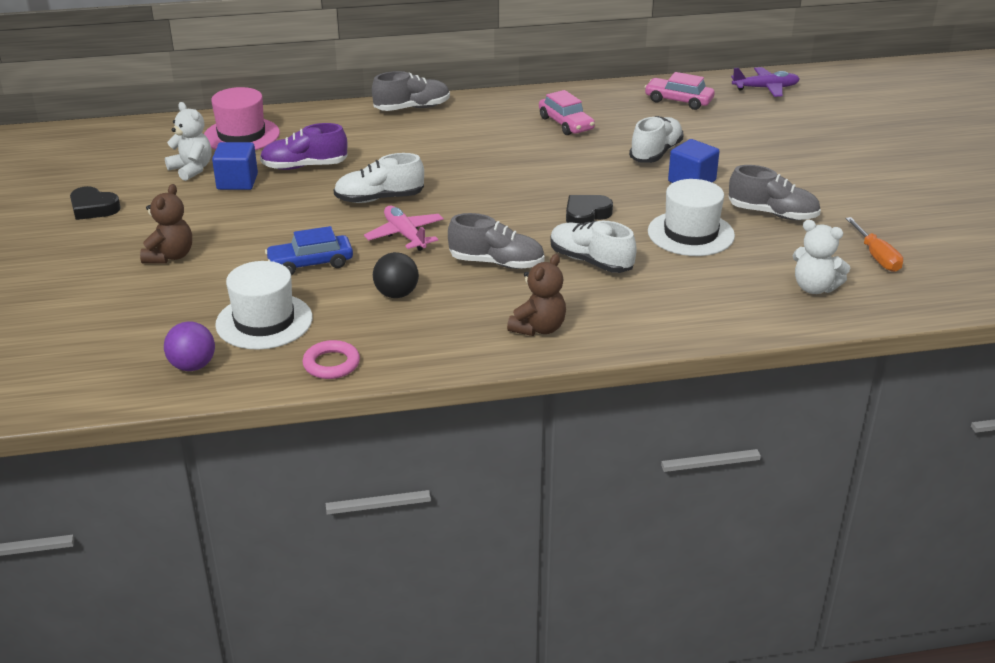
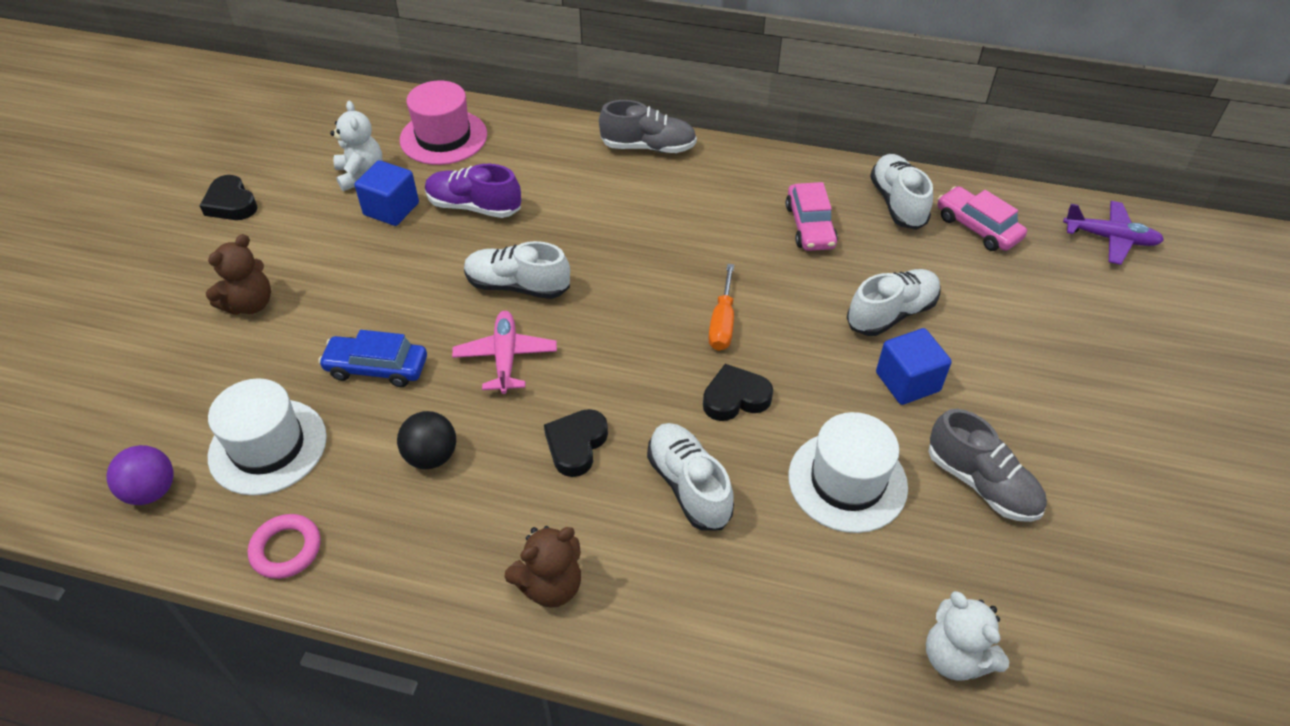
camera: 25 degrees right, 15 degrees up
(496, 263) = (576, 445): grey shoe -> black heart
(616, 100) = (897, 203): none -> white shoe
(876, 256) = (1084, 627): orange screwdriver -> orange screwdriver (722, 322)

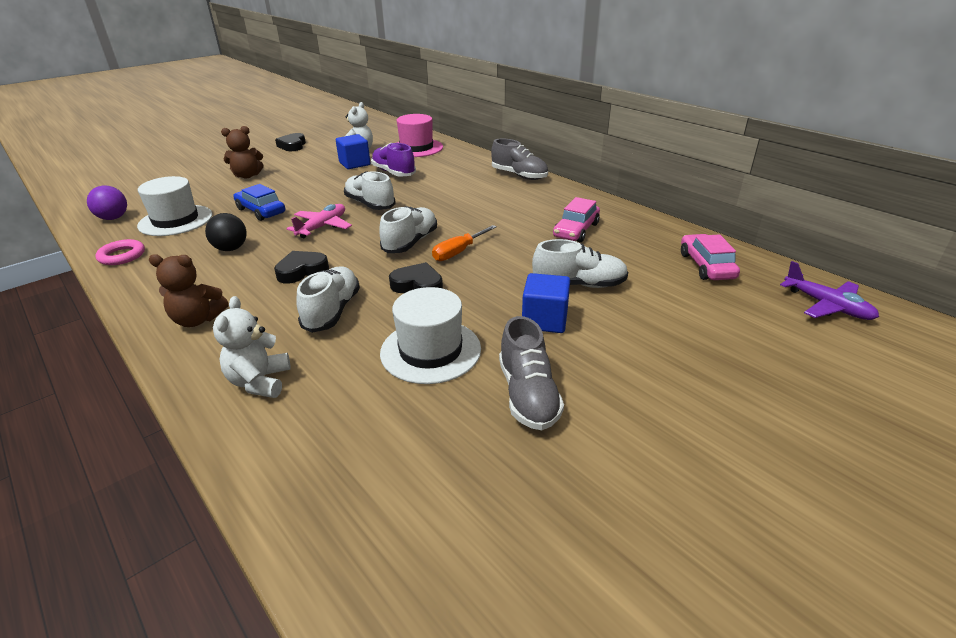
camera: 35 degrees right, 15 degrees down
(897, 203) = (655, 238): white shoe -> white shoe (410, 242)
(955, 657) = (366, 483): white teddy bear -> white teddy bear (260, 382)

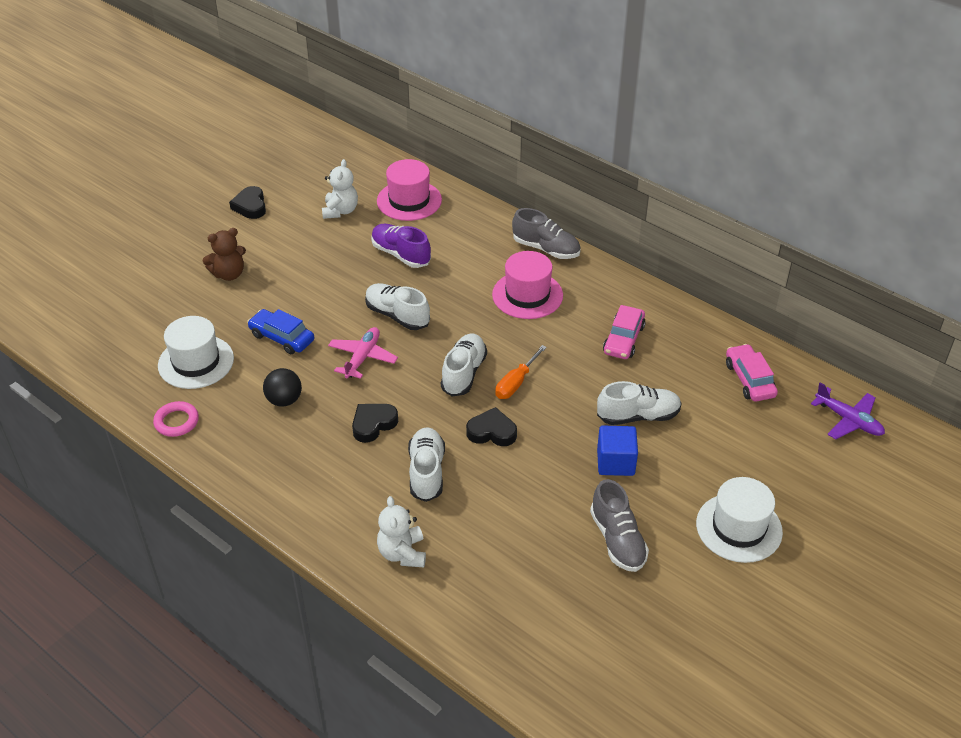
camera: 10 degrees left, 10 degrees up
(113, 218) = (122, 364): purple ball -> none
(198, 320) = (309, 495): brown teddy bear -> none
(354, 164) = (347, 240): blue cube -> none
(430, 350) = (529, 506): white hat -> white hat (739, 527)
(492, 199) = (527, 295): none -> pink hat

